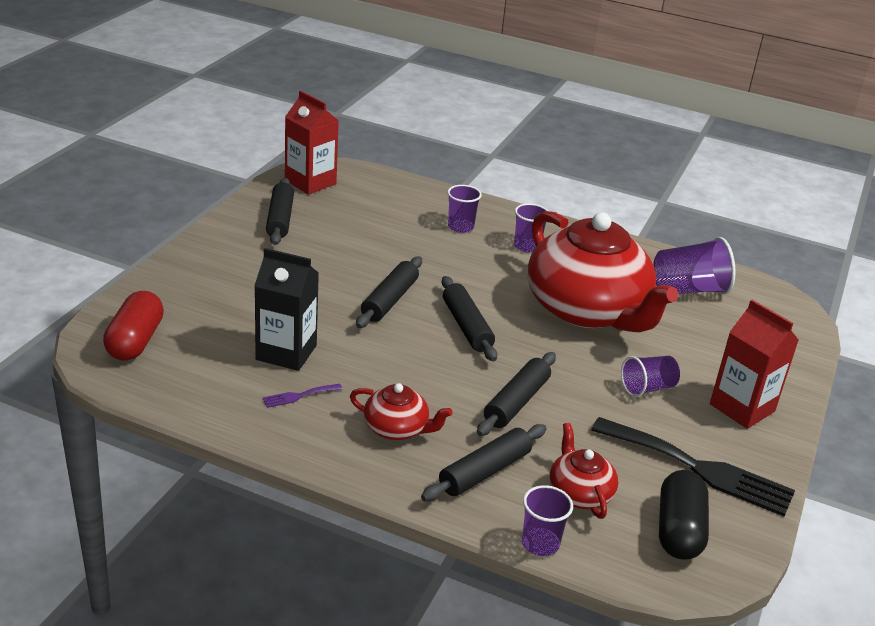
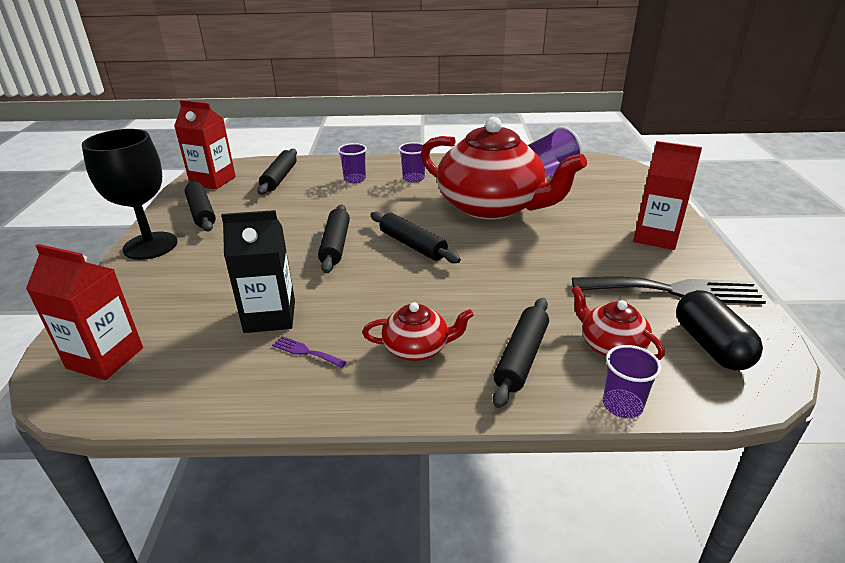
camera: 20 degrees left, 0 degrees up
(135, 341) = (105, 358): red capsule -> red carton
(216, 242) = (150, 246): none -> black goblet
(298, 396) = (306, 352): purple fork -> purple fork turned 75 degrees clockwise
(516, 402) = (497, 289): black rolling pin -> black rolling pin (279, 178)
(647, 388) = (582, 245): purple cup -> none

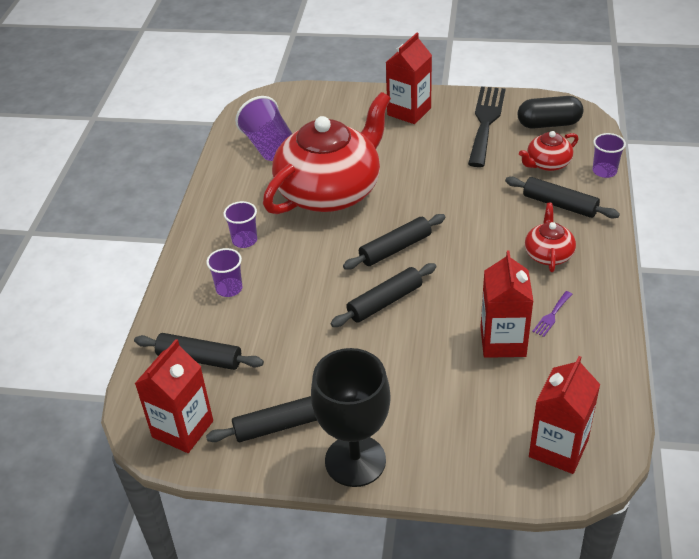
camera: 80 degrees left, 10 degrees up
(270, 316) = (503, 341): black carton -> red carton
(336, 245) = (385, 302): black rolling pin -> black rolling pin turned 45 degrees counterclockwise

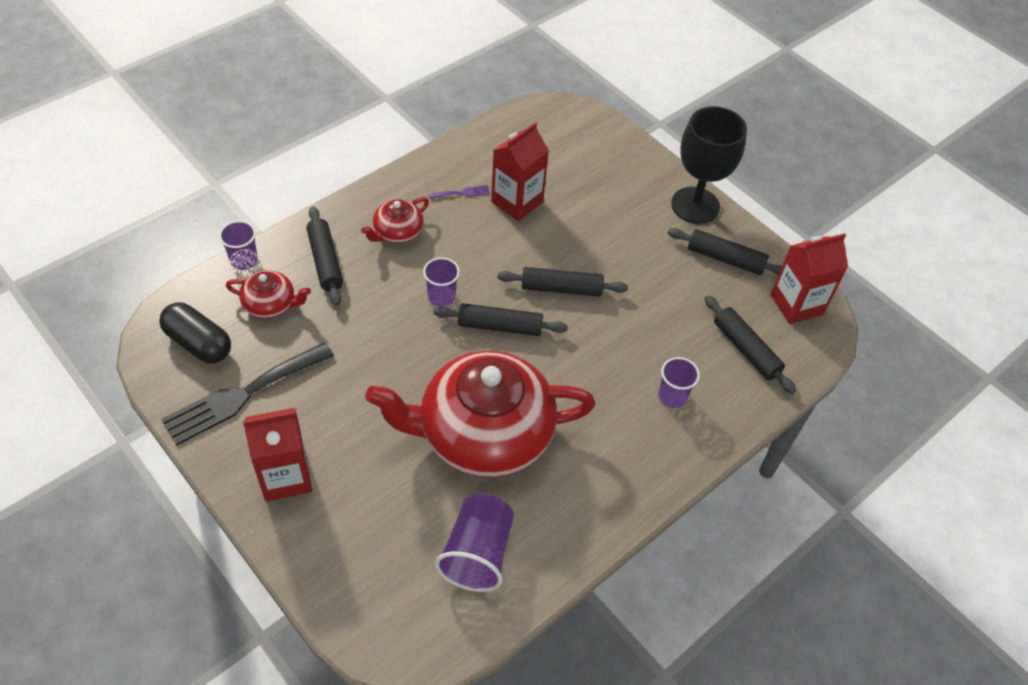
camera: 145 degrees left, 10 degrees up
(244, 240) = (616, 439): purple cup -> purple cup (441, 297)
(558, 448) = (567, 130): red carton -> none

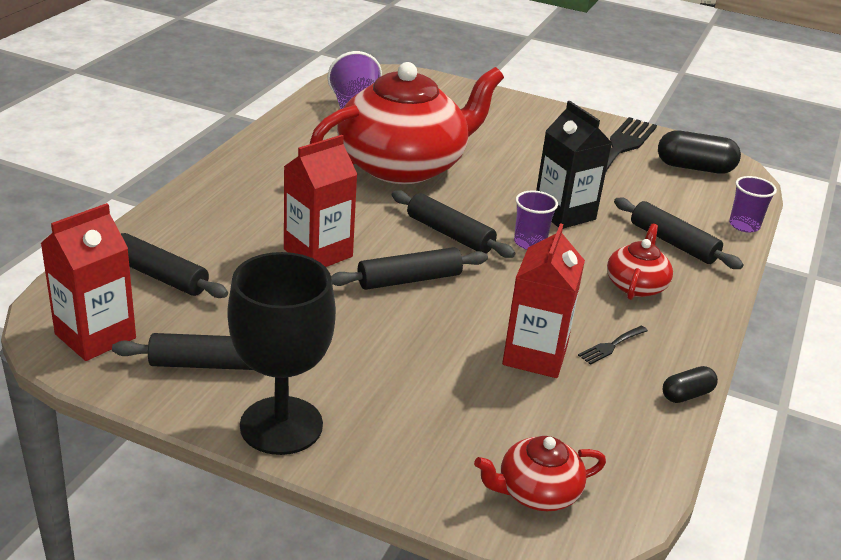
camera: 155 degrees right, 20 degrees down
(271, 304) = (676, 202): red teapot -> red teapot (536, 492)
(285, 476) = (533, 120): red carton -> red carton (318, 253)
(384, 320) = (564, 213): none -> black carton
(446, 150) = (686, 394): none -> black capsule
(462, 193) = (611, 346): purple fork -> black fork
(499, 326) = (450, 234): black rolling pin -> black rolling pin turned 60 degrees clockwise
(672, 396) = (235, 222): purple cup -> none

